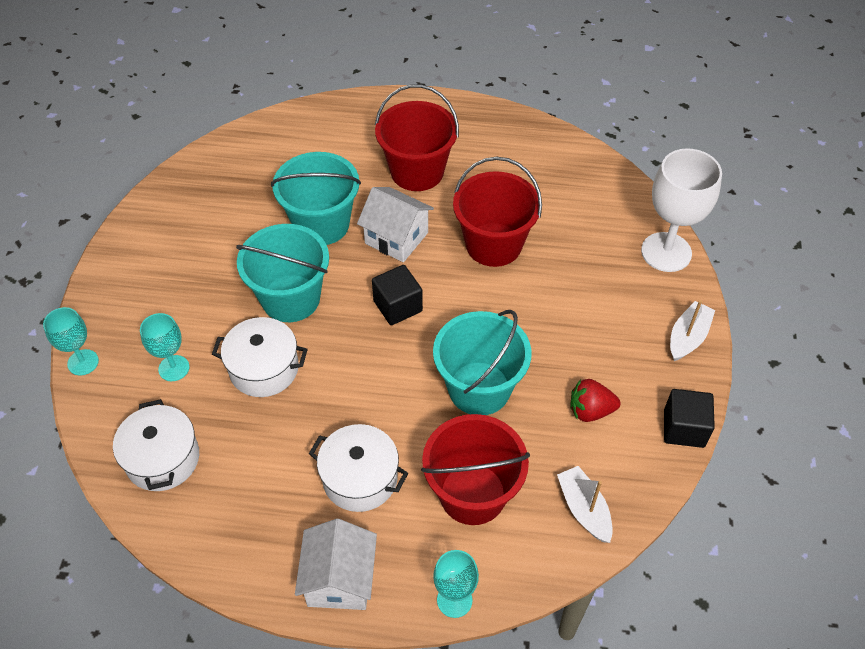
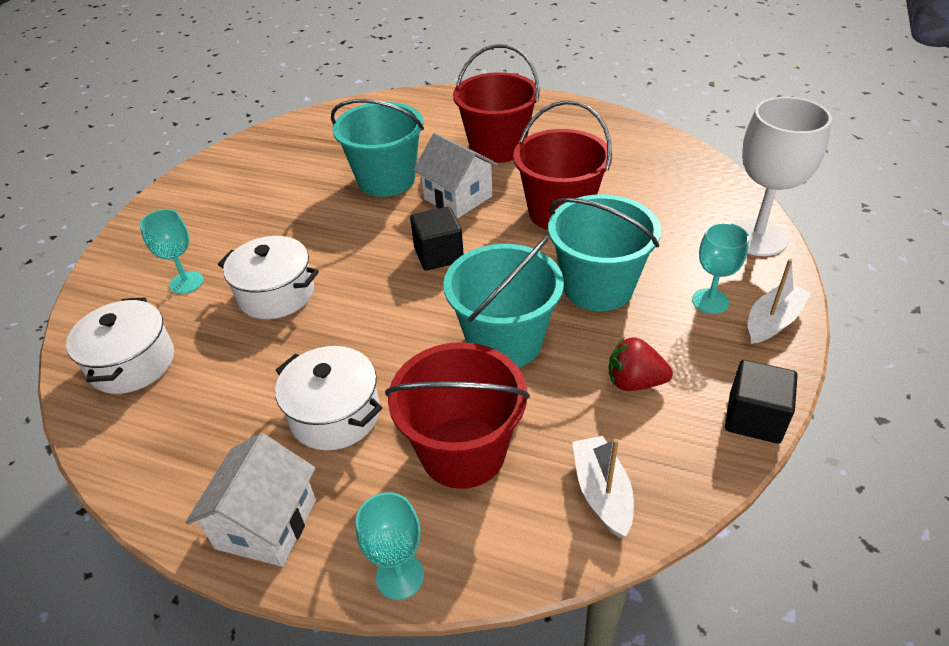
camera: 15 degrees right, 10 degrees down
(83, 362) = (103, 267): turquoise goblet -> turquoise goblet (710, 301)
(291, 298) = (330, 236): turquoise bucket -> turquoise bucket (598, 287)

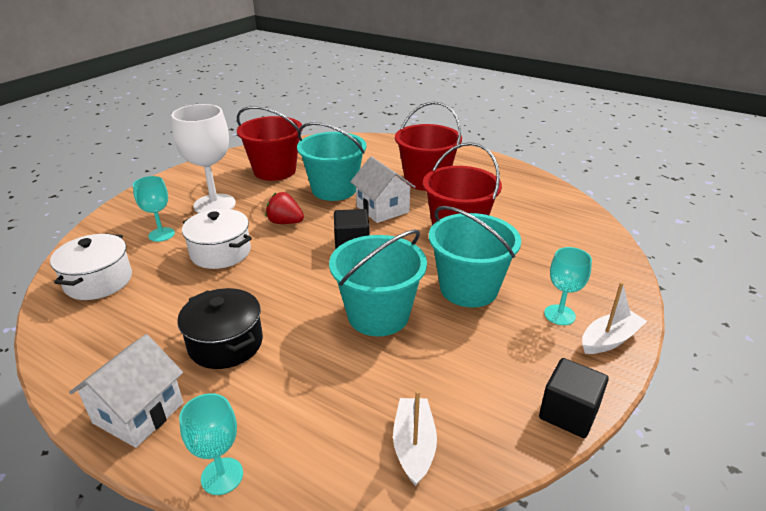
camera: 10 degrees right, 10 degrees down
(335, 414) = (225, 343): white pot -> black pot
(463, 452) = (312, 390): red bucket -> red bucket (275, 171)
(634, 382) = (473, 364): red strawberry -> red strawberry (285, 222)
(757, 237) = (616, 274): white goblet -> white goblet (214, 204)

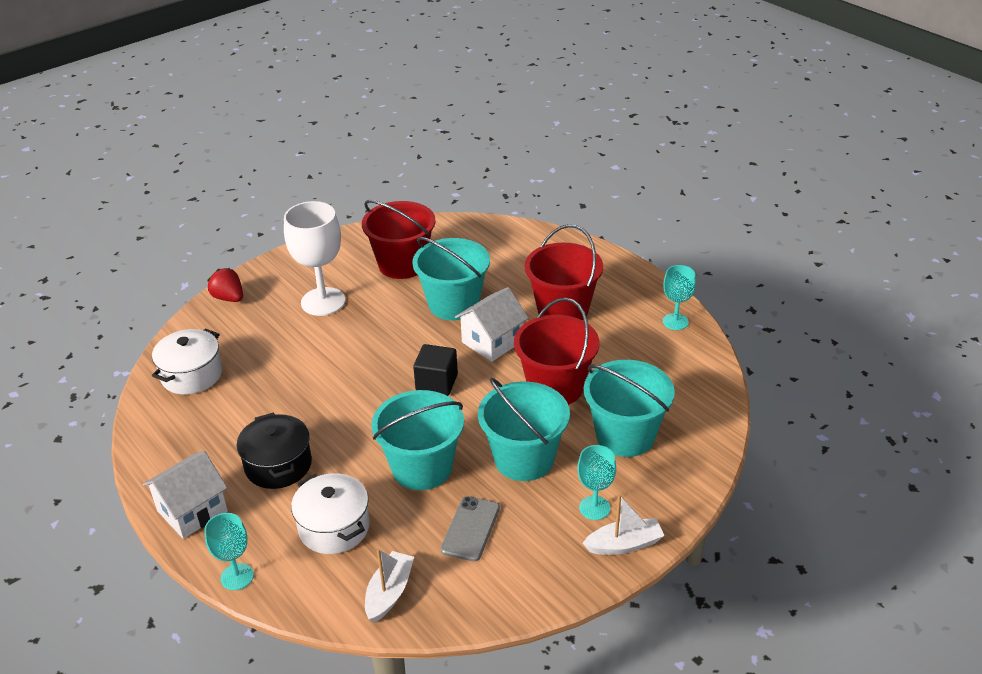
camera: 20 degrees right, 5 degrees up
(161, 234) = (260, 331): turquoise goblet -> turquoise goblet (675, 321)
(220, 252) = (308, 365): white pot -> white pot (334, 527)
(285, 222) = (384, 339): red strawberry -> red strawberry (229, 298)
(382, 209) = (492, 342): white house -> white house turned 60 degrees clockwise
(459, 359) = (470, 529): none -> grey phone
(541, 254) = (625, 435): none -> turquoise bucket
(568, 413) = (534, 600): black cube -> none

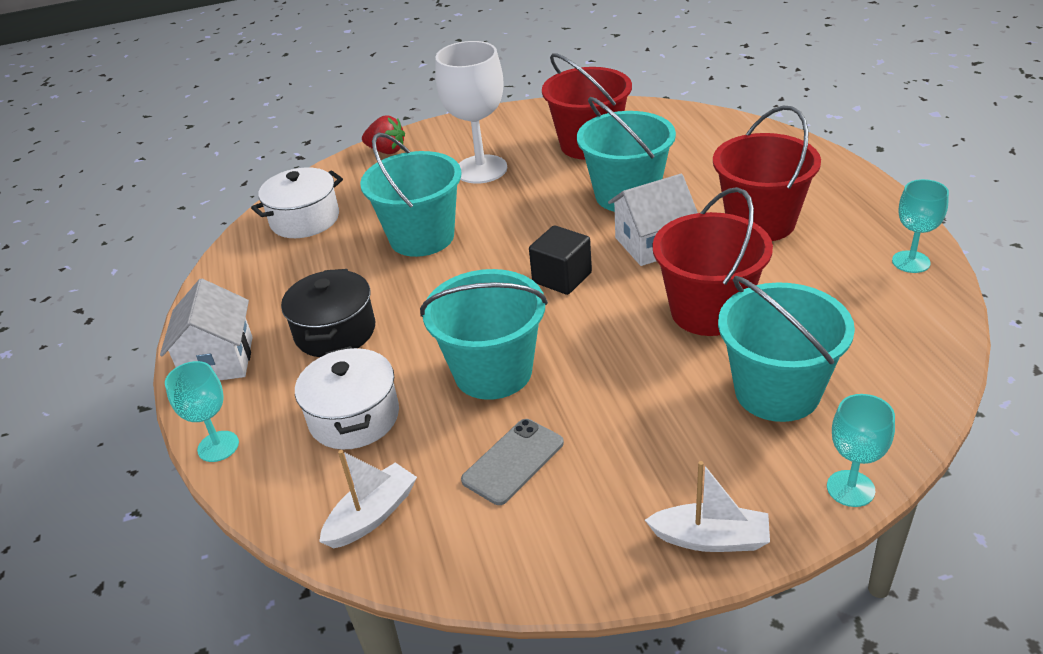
camera: 25 degrees right, 0 degrees up
(192, 511) = (219, 360): white house -> white house turned 75 degrees counterclockwise
(229, 298) = (386, 151): red strawberry -> red strawberry turned 135 degrees clockwise
(524, 459) = (625, 390): turquoise bucket -> turquoise bucket (422, 237)
(594, 508) = (691, 477): turquoise goblet -> turquoise goblet (850, 488)

